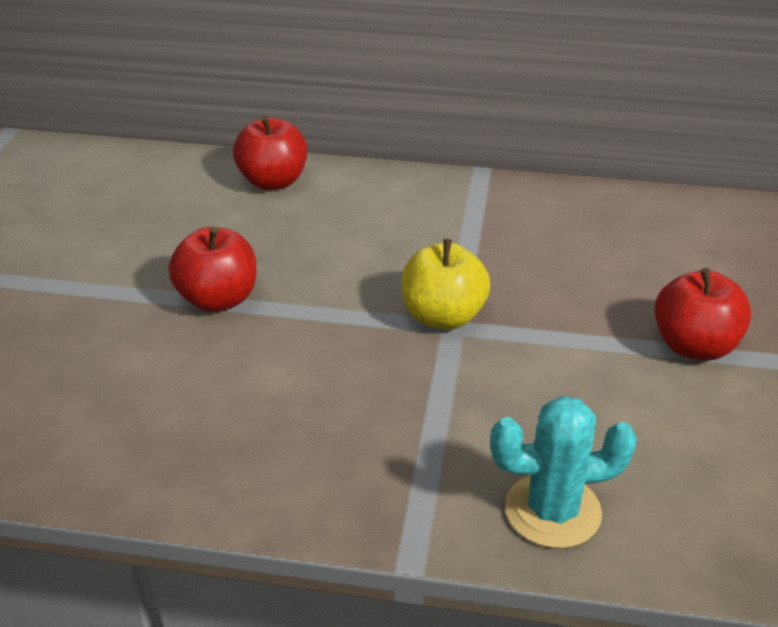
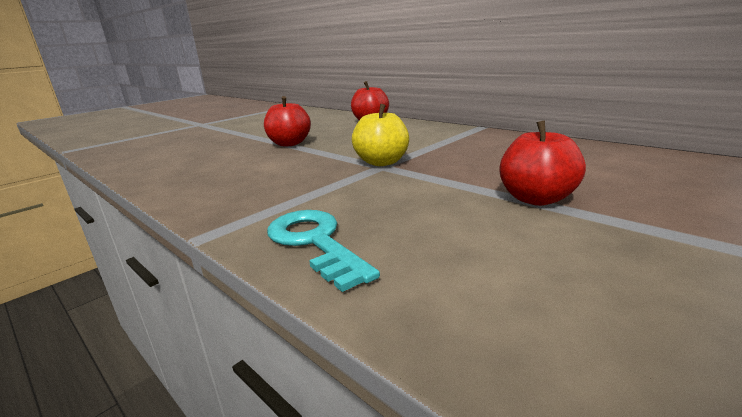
camera: 35 degrees right, 15 degrees down
(553, 511) = (315, 242): turquoise cactus -> turquoise key

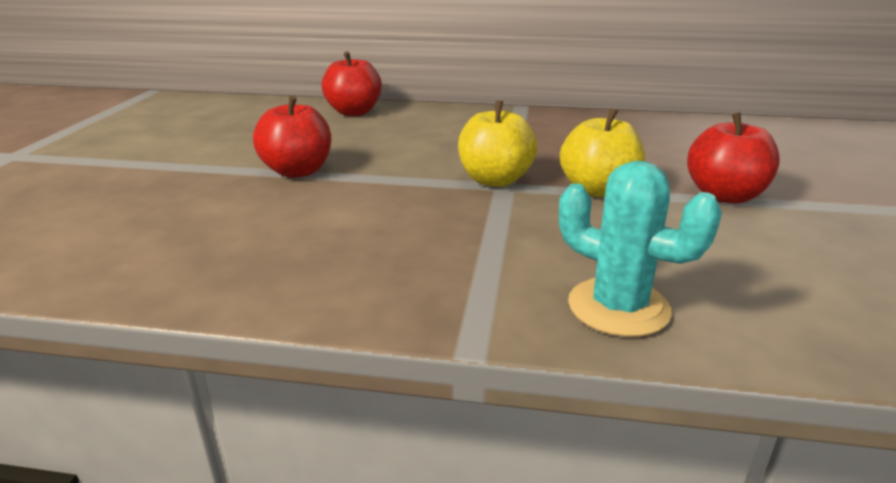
camera: 35 degrees left, 5 degrees up
(315, 242) = (618, 307): turquoise key -> turquoise cactus
(438, 178) = (598, 190): none -> yellow apple

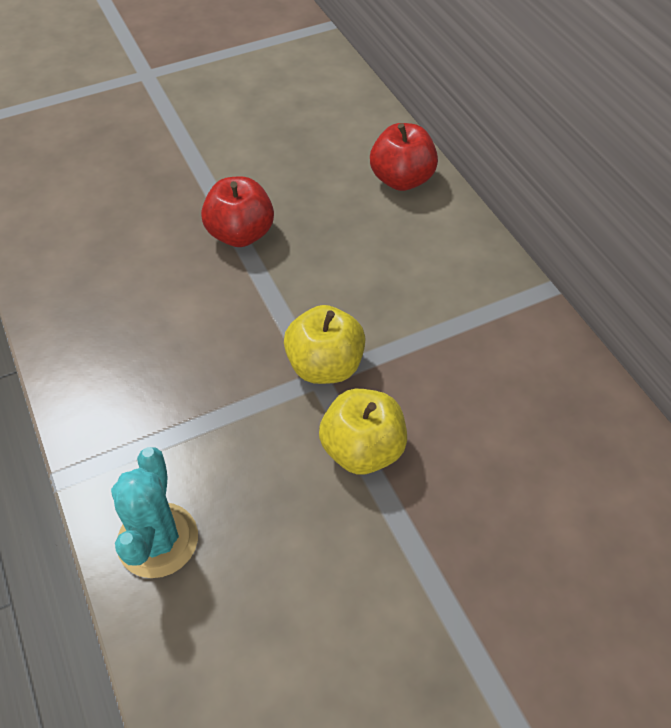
camera: 55 degrees right, 25 degrees up
(724, 196) = (429, 557): red apple -> none

